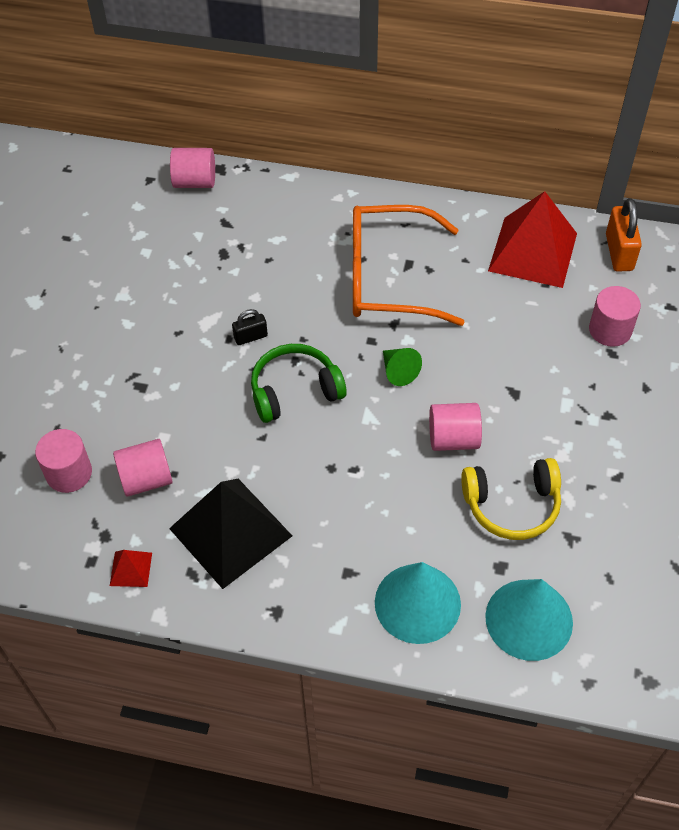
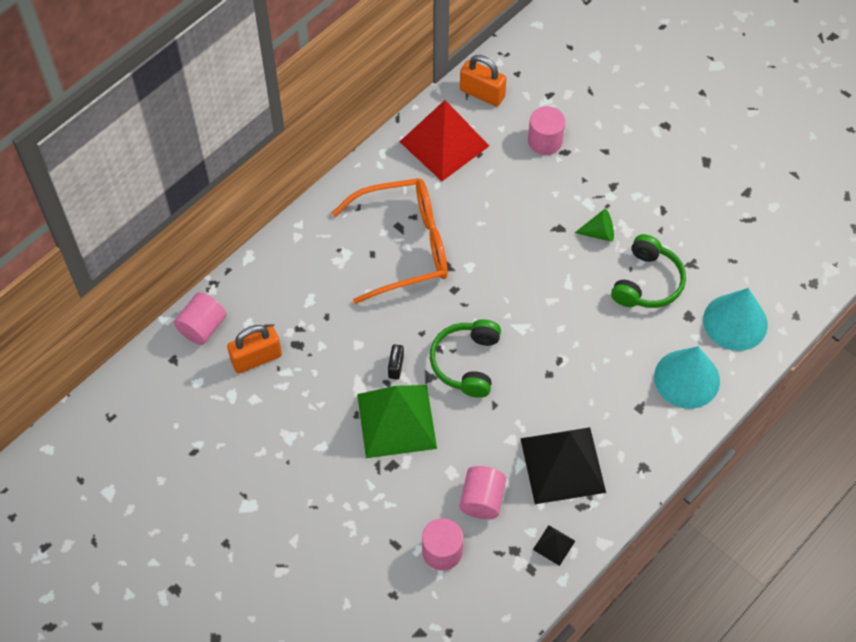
camera: 60 degrees left, 5 degrees up
(130, 569) = (554, 545): red pyramid -> black pyramid
(188, 233) = (256, 358): none -> orange padlock
(191, 366) = (396, 421): none -> green pyramid
(389, 278) = (403, 246): orange glasses -> orange glasses turned 135 degrees counterclockwise
(398, 371) = (494, 287): green cone -> green cone (599, 233)
(453, 439) = (573, 286): pink cylinder -> none
(512, 505) = (647, 282): yellow headphones -> green headphones

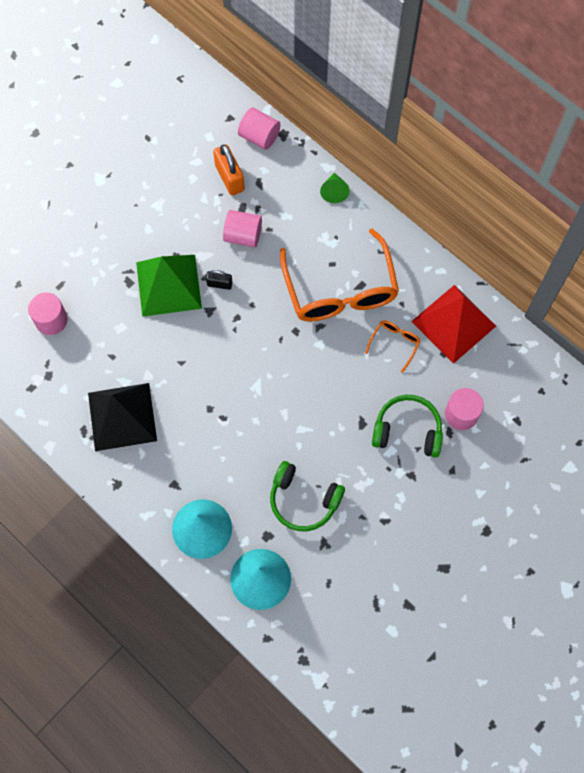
camera: 90 degrees right, 10 degrees up
(466, 362) = (222, 340): green headphones -> green headphones (407, 430)
(468, 197) = (394, 344): none -> orange glasses
(482, 93) = (514, 358): orange padlock -> none
(482, 500) = (94, 351): pink cylinder -> pink cylinder (243, 235)
(554, 545) = (50, 406): black pyramid -> none
(599, 233) = (357, 459): green cone -> green cone (334, 191)

